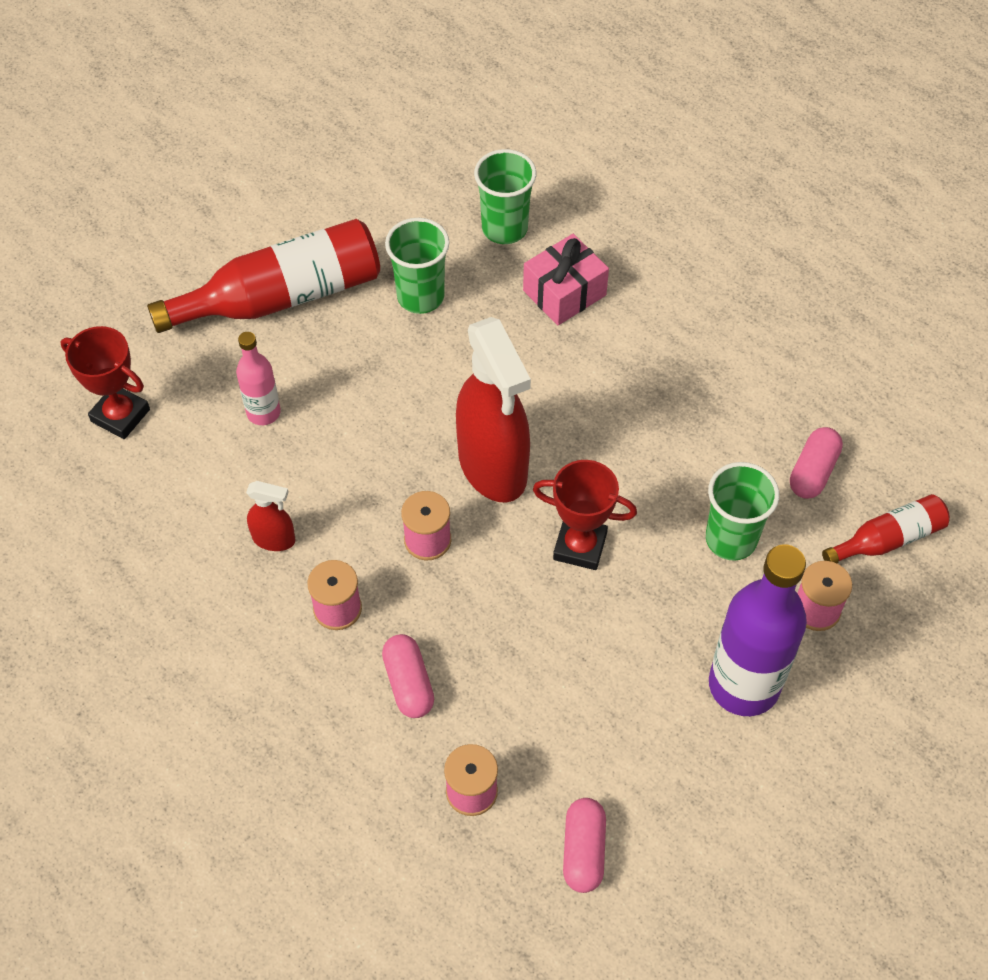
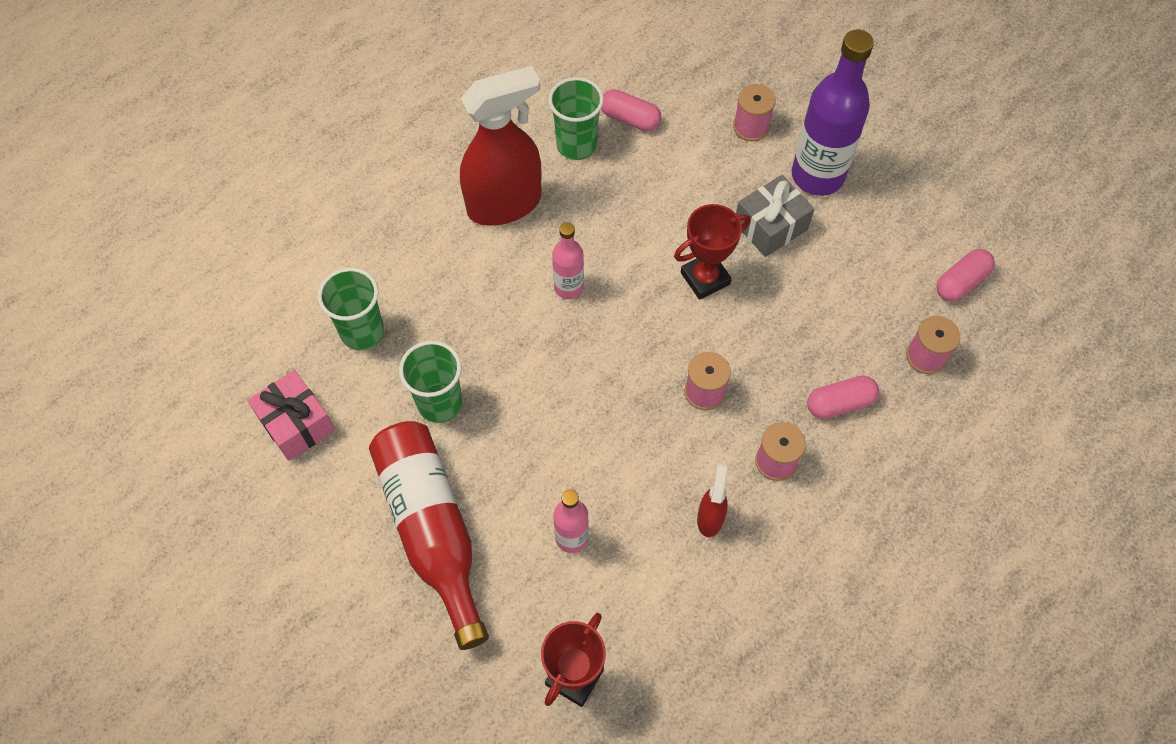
camera: 90 degrees left, 5 degrees up
(493, 467) = (629, 342): red spray bottle -> red spray bottle (505, 204)
(563, 408) = (568, 287): none -> pink bottle
(564, 293) = (443, 284): pink gift -> pink gift (296, 423)
(580, 546) = (705, 278): red trophy -> red trophy turned 45 degrees clockwise
(583, 851) = (961, 282): pink capsule -> pink capsule turned 45 degrees counterclockwise
(659, 623) = (770, 226): none -> grey gift
(731, 539) = (693, 176): green cup -> green cup (576, 145)
(887, 539) = (688, 79): red bottle -> none

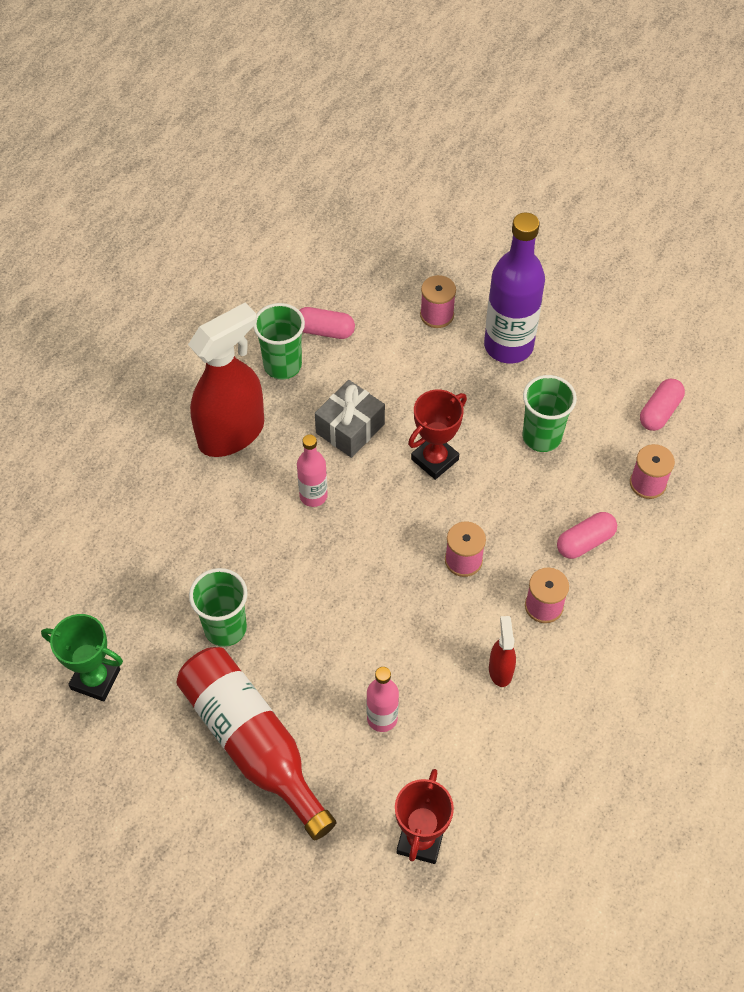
camera: 15 degrees left, 5 degrees down
(296, 423) = (95, 679): pink gift -> green trophy
(362, 332) = (133, 580): green cup -> green cup (541, 437)
(770, 226) = (480, 400): grey gift -> grey gift (350, 428)

